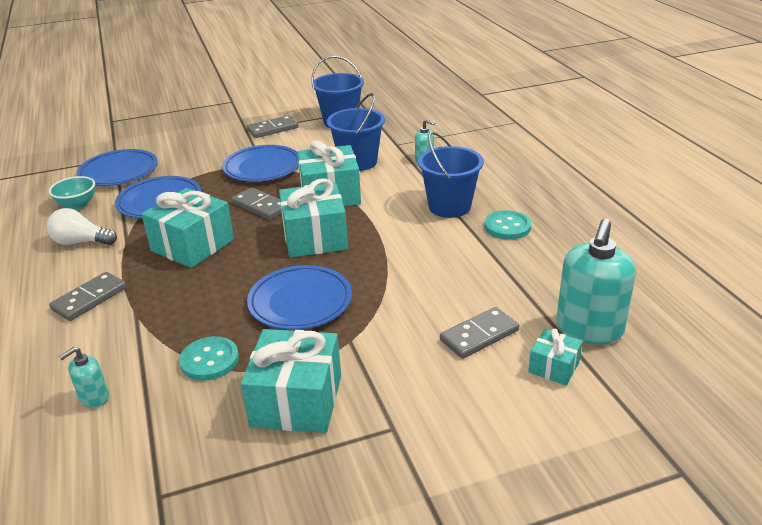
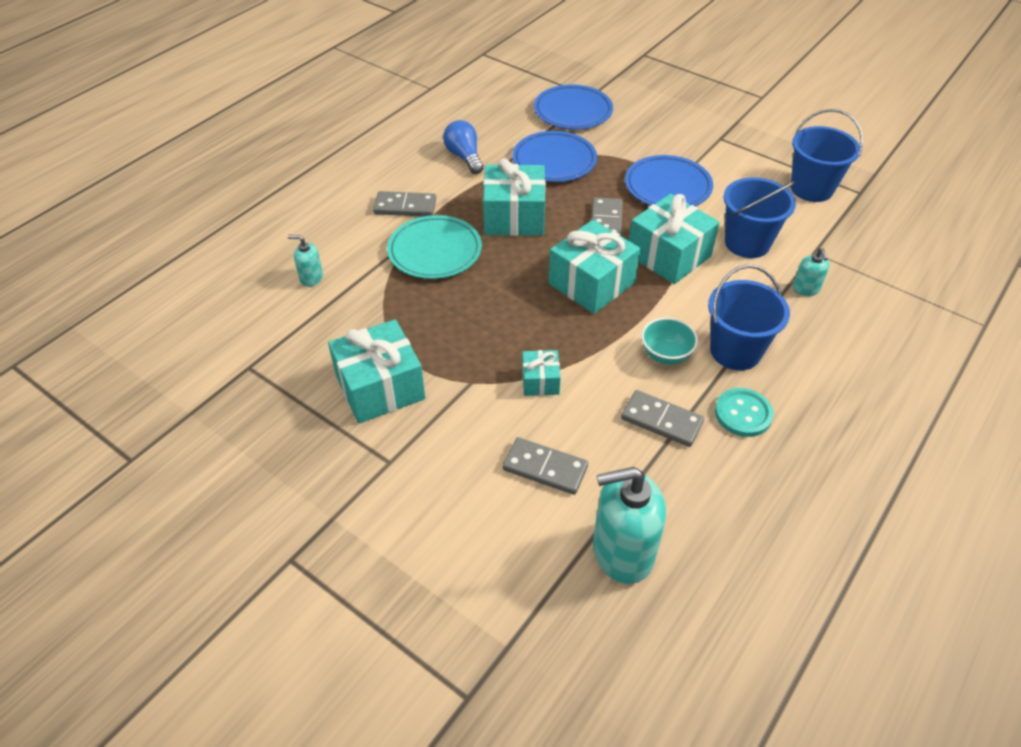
camera: 55 degrees right, 15 degrees up
(77, 205) = (507, 122): turquoise bowl -> turquoise bowl (665, 355)
(81, 242) = (464, 157): white light bulb -> blue light bulb
(171, 302) = (435, 251): none -> turquoise plate
(209, 360) = (388, 312): turquoise button -> none
(272, 129) = (742, 153): grey domino -> grey domino (661, 421)
(300, 302) = (495, 324): blue plate -> none
(553, 367) = (542, 544): turquoise gift -> turquoise gift (540, 381)

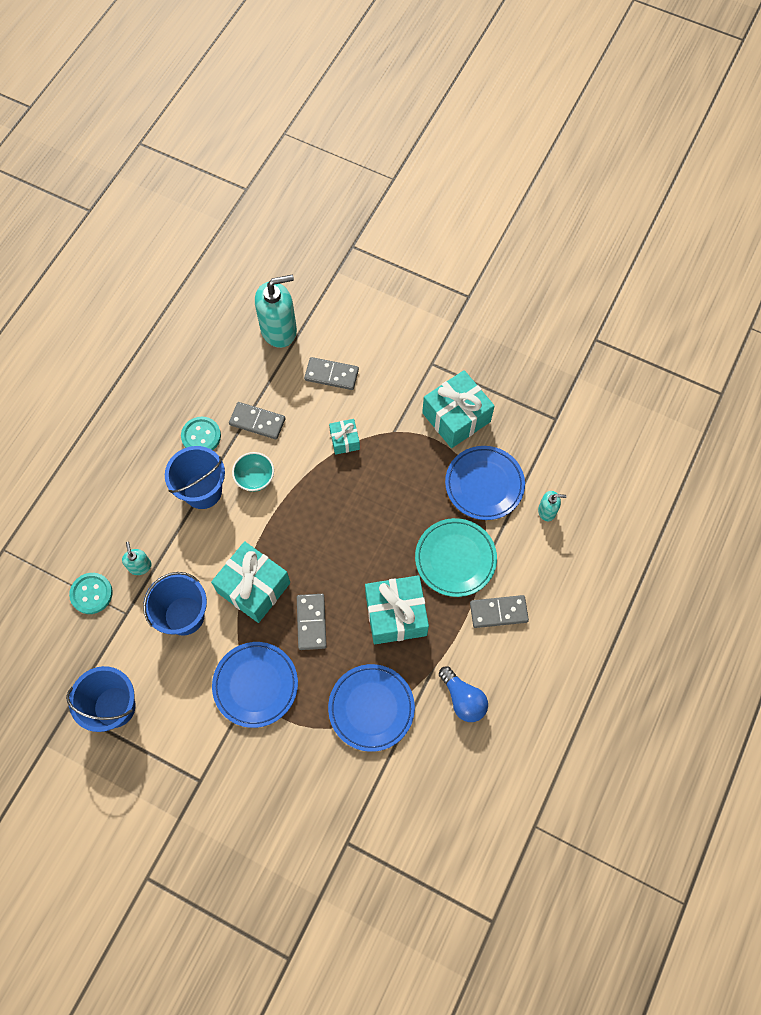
camera: 170 degrees right, 20 degrees up
(573, 111) = (363, 805): blue plate -> blue plate (484, 484)
(591, 283) = (317, 543): turquoise gift -> none
(859, 272) = (91, 594): none -> turquoise button

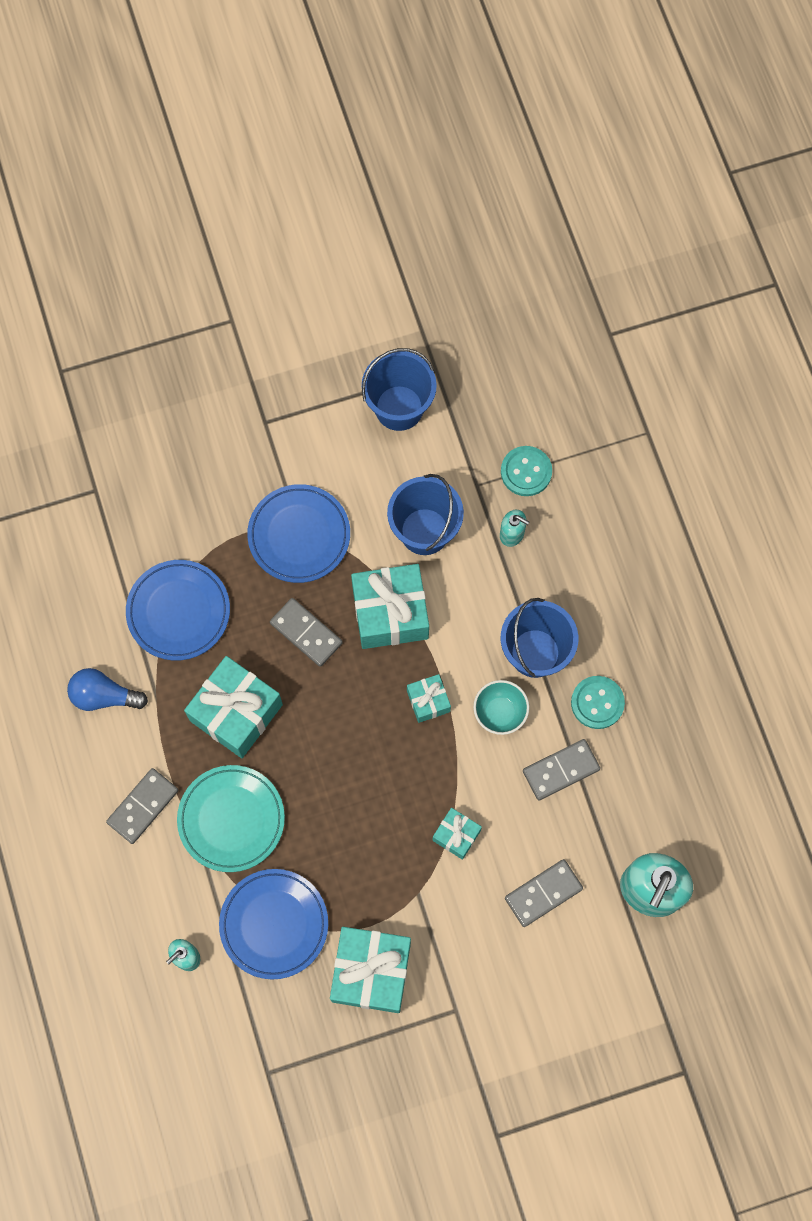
camera: 135 degrees right, 5 degrees up
(285, 520) = (428, 701): none -> turquoise gift

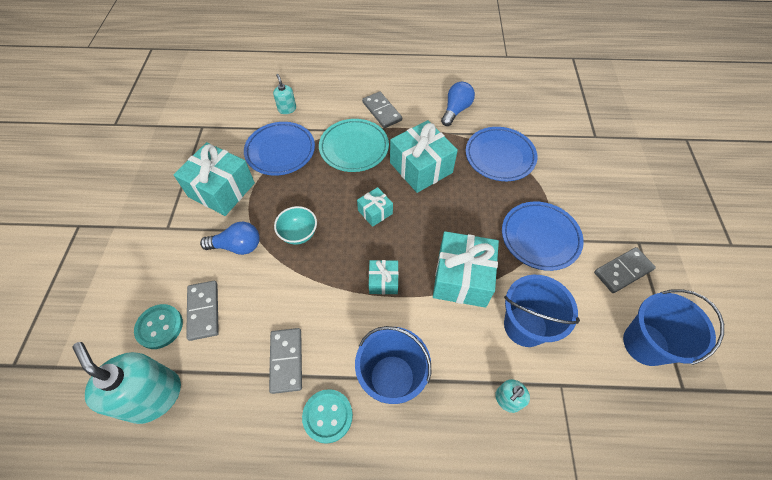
camera: 110 degrees right, 15 degrees down
(306, 633) = (463, 220): grey domino -> grey domino (623, 271)
(447, 900) = (237, 246): none -> blue light bulb
(456, 835) = (277, 267): turquoise gift -> turquoise gift (375, 212)
(500, 712) = (353, 330): turquoise bowl -> turquoise bowl (299, 234)
(526, 472) = (568, 437): turquoise button -> turquoise button (159, 327)

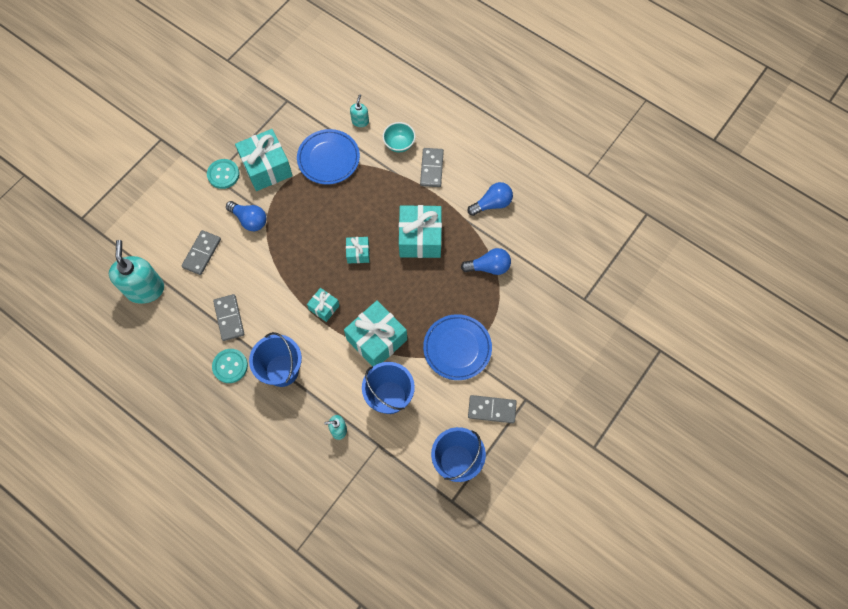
camera: 35 degrees right, 10 degrees up
(159, 327) = (171, 247): turquoise button -> turquoise button (223, 174)
(286, 360) = (229, 318): grey domino -> grey domino turned 45 degrees counterclockwise
(299, 234) = (294, 237): turquoise bowl -> turquoise bowl (399, 144)
(354, 148) = (384, 189): turquoise plate -> none
(500, 156) = (489, 267): blue plate -> blue light bulb

